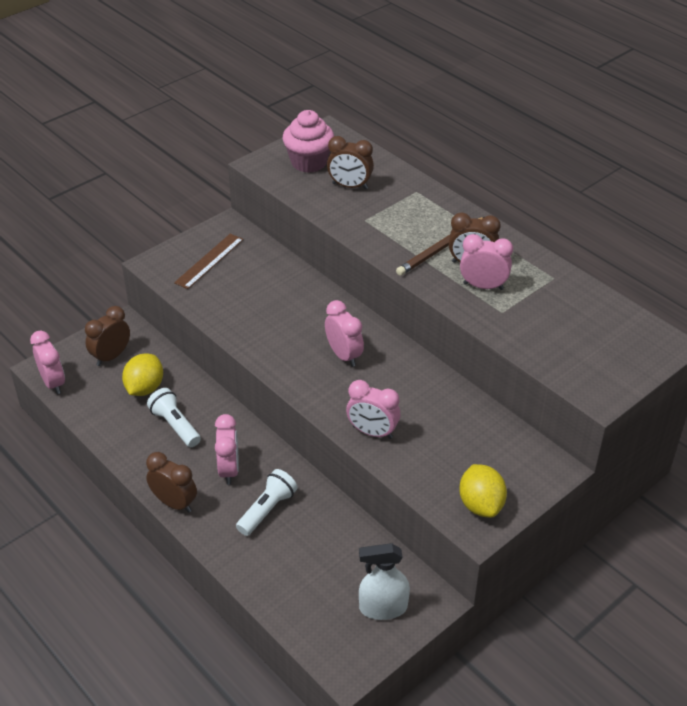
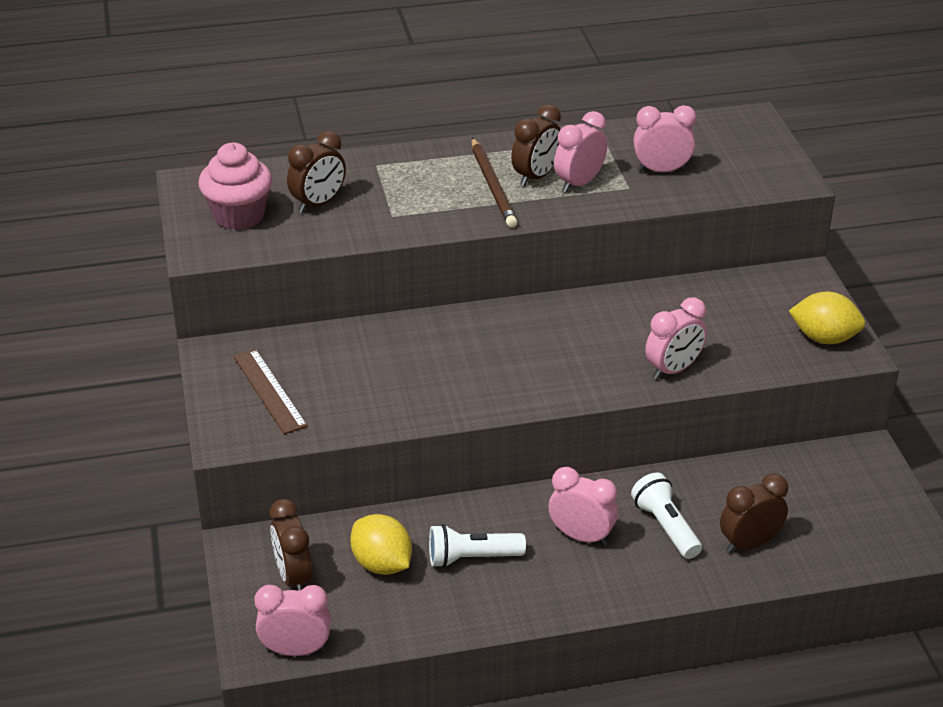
camera: 60 degrees left, 5 degrees down
(174, 503) = (602, 601): brown clock -> brown clock (749, 543)
(344, 355) = (537, 346): pink clock -> pink clock (661, 170)
(383, 608) = (856, 490): white spray bottle -> none

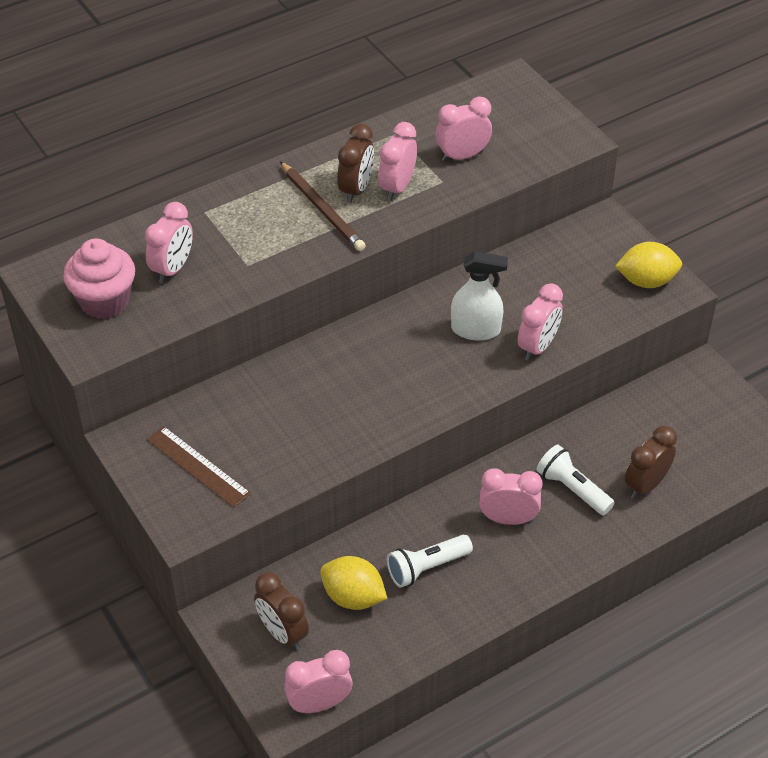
camera: 20 degrees left, 10 degrees up
(318, 204) = (173, 269): brown clock -> pink clock
(615, 340) = (476, 329): none -> white spray bottle

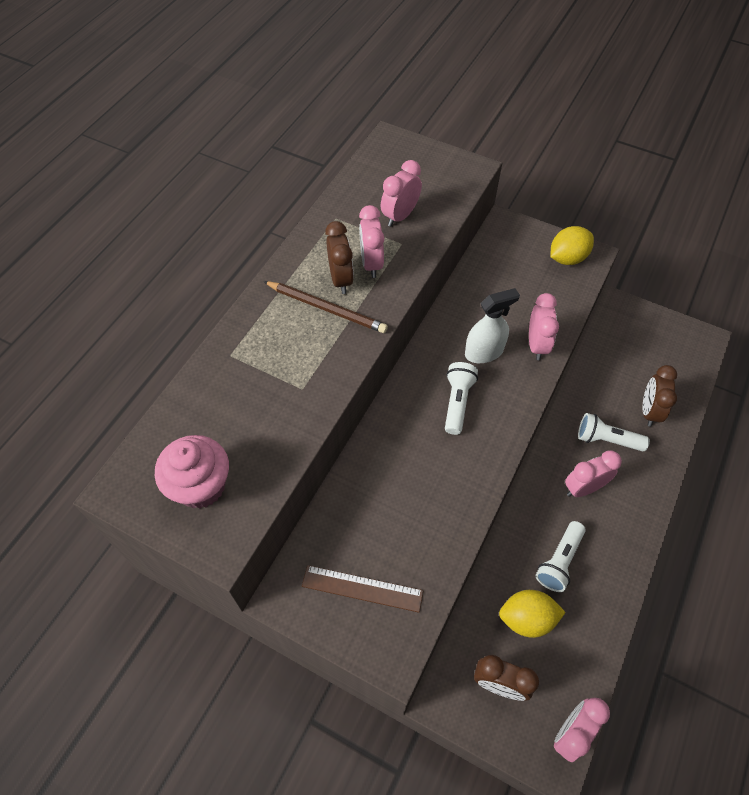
camera: 30 degrees left, 10 degrees up
(173, 269) = (240, 423): pink clock -> none
(410, 361) = (457, 402): none -> white flashlight

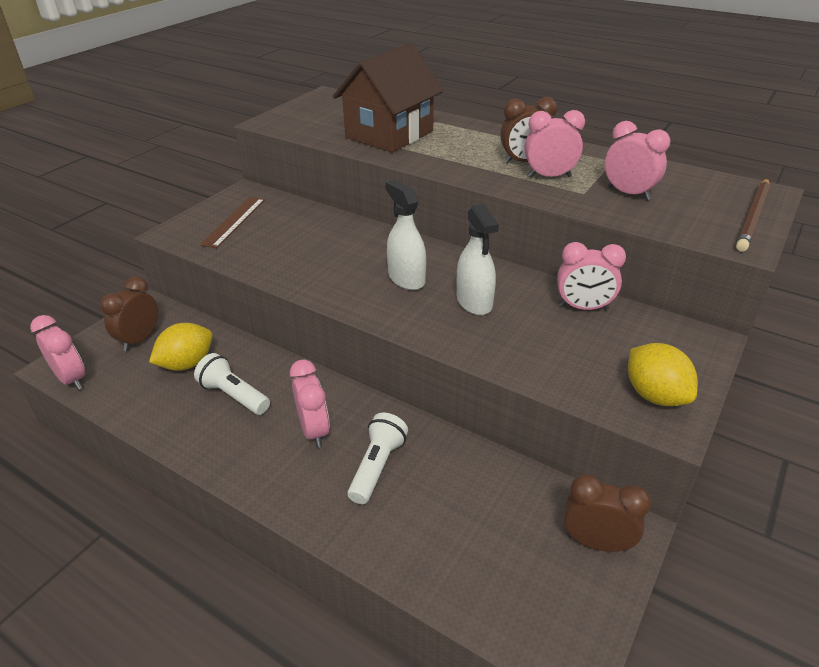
camera: 95 degrees right, 20 degrees down
(201, 486) = (318, 115): pink cupcake -> none
(269, 398) = (389, 134): none -> brown house
(327, 308) = (486, 156): brown pencil -> brown pencil (753, 217)
(457, 402) = (406, 279): white flashlight -> white spray bottle
(527, 619) = (187, 364): yellow lemon -> yellow lemon turned 45 degrees clockwise
(537, 345) = (485, 344): pink clock -> pink clock (583, 308)
(649, 411) = (418, 528): brown clock -> brown clock (596, 542)

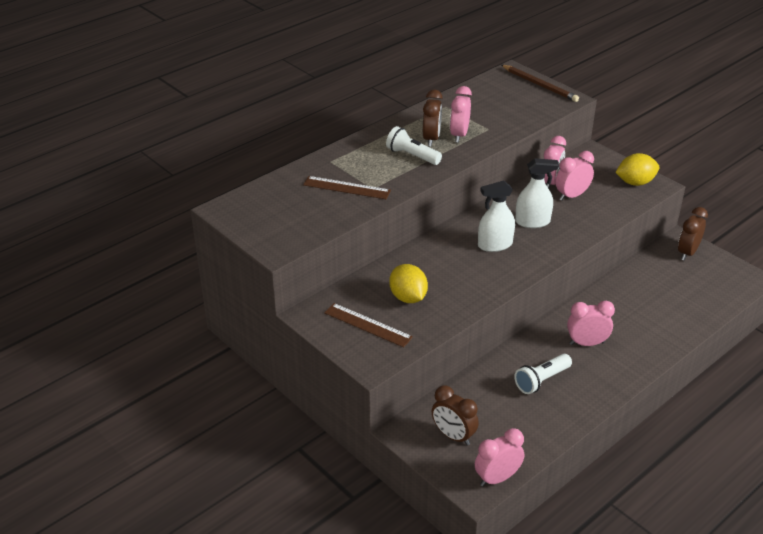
camera: 75 degrees left, 0 degrees up
(187, 364) = (496, 406): yellow lemon -> yellow lemon (408, 297)
(377, 466) = (623, 320): white flashlight -> white flashlight (412, 156)
(389, 134) = (346, 188): brown house -> brown ruler
(628, 193) = (496, 114): pink clock -> pink clock (571, 196)

